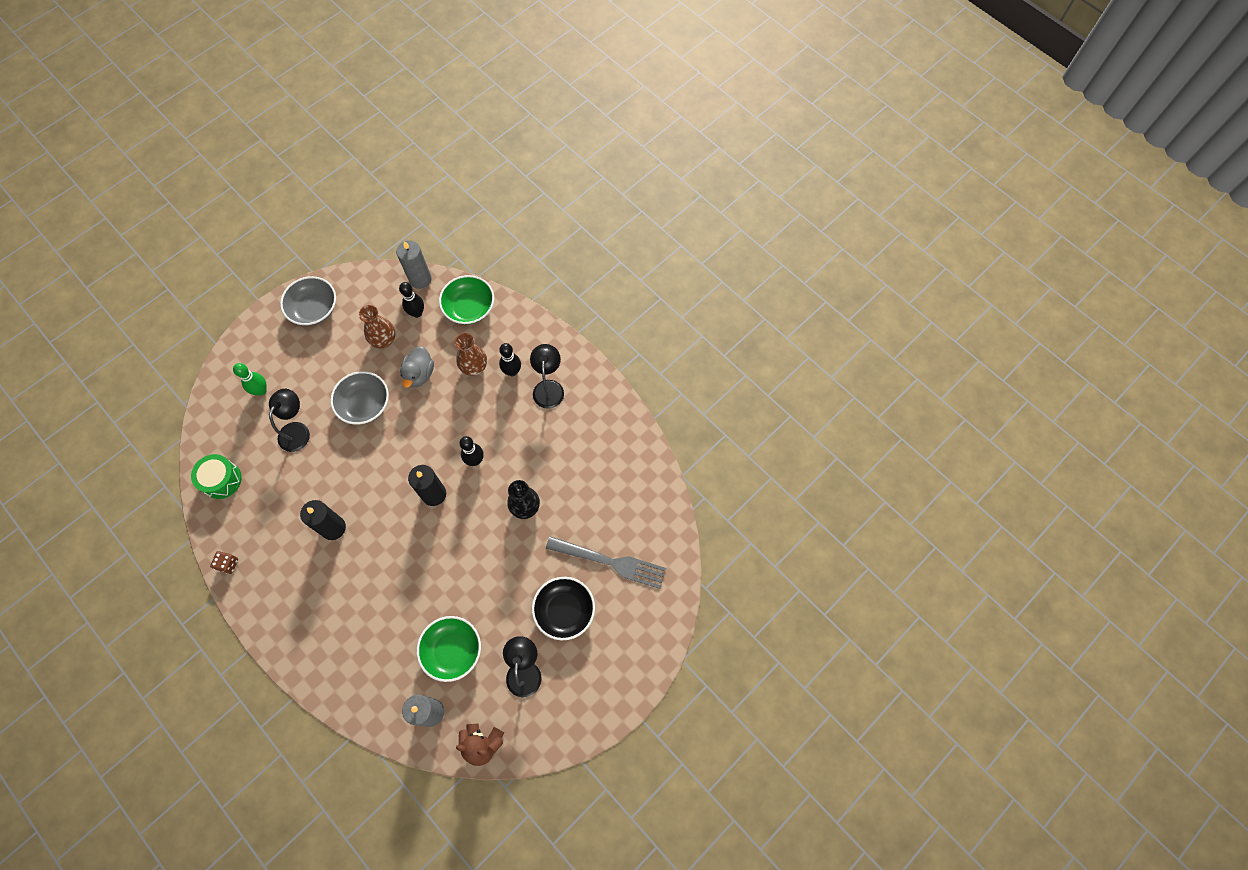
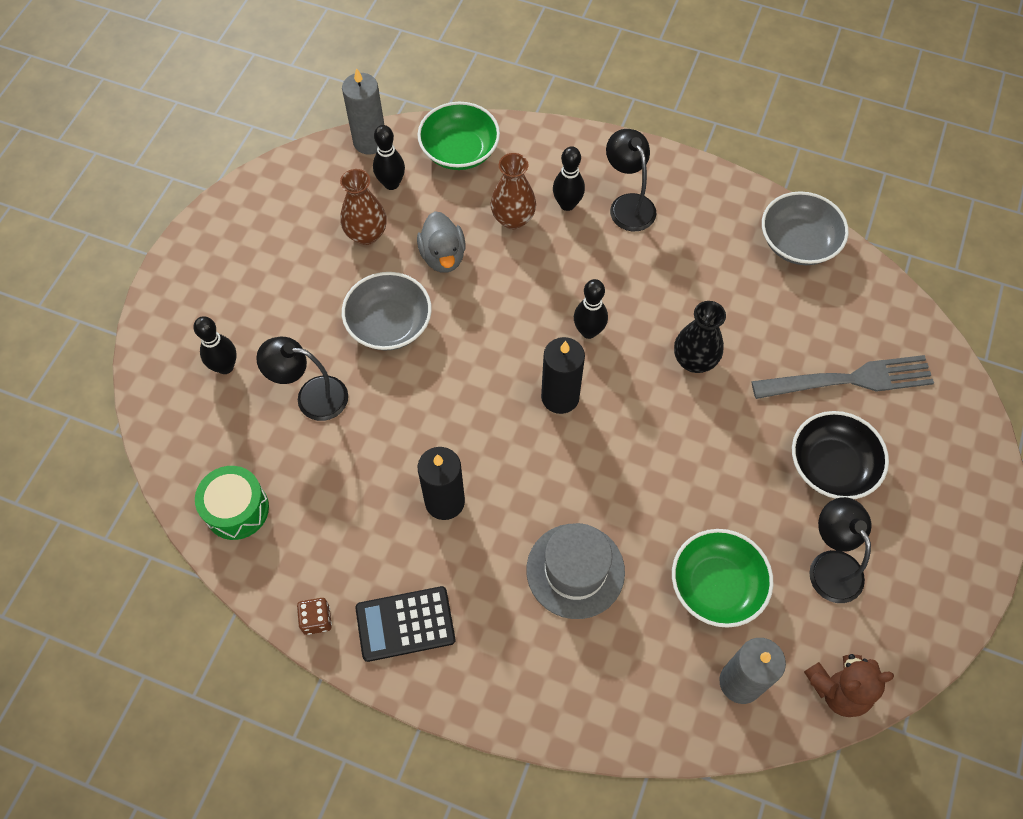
camera: 25 degrees left, 5 degrees down
(261, 390) = (225, 367): green bowling pin -> black bowling pin
(272, 589) = (405, 624): none -> black calculator
(297, 430) = (311, 396): black lamp -> black lamp turned 75 degrees counterclockwise
(314, 309) = (240, 233): grey bowl -> grey bowl (798, 242)
(380, 603) = (575, 570): none -> grey hat

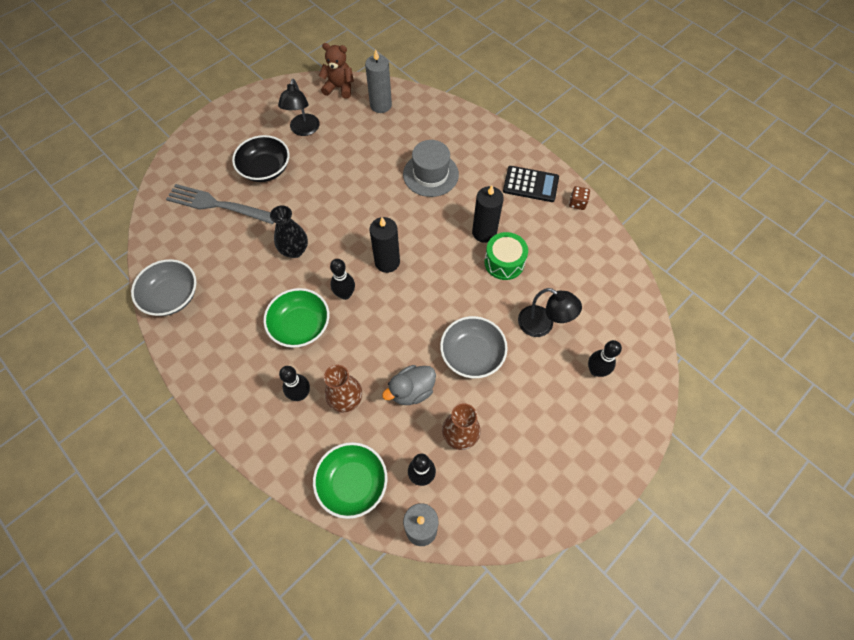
camera: 155 degrees left, 0 degrees up
(237, 509) = (608, 275): green drum -> green drum (504, 262)
(443, 256) = (412, 391): grey duck -> grey duck turned 135 degrees counterclockwise
(628, 204) = (258, 374): black lamp -> none
(716, 586) = (364, 142): green bowl -> green bowl (300, 325)

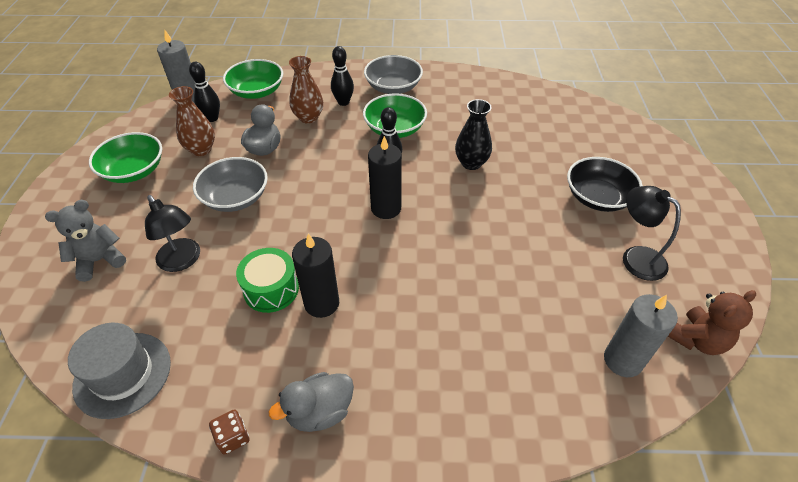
camera: 135 degrees right, 15 degrees down
(172, 296) = (503, 88): grey bowl -> grey bowl (393, 87)
(217, 205) = (578, 148): grey fork -> none
(430, 174) = (450, 320): grey hat -> grey hat (122, 374)
(528, 455) = (134, 171): none -> green bowl
(530, 184) = (320, 412): black calculator -> grey duck
(542, 325) = (183, 261): black lamp -> black lamp turned 120 degrees counterclockwise
(596, 370) = (99, 260): black bowling pin -> grey teddy bear

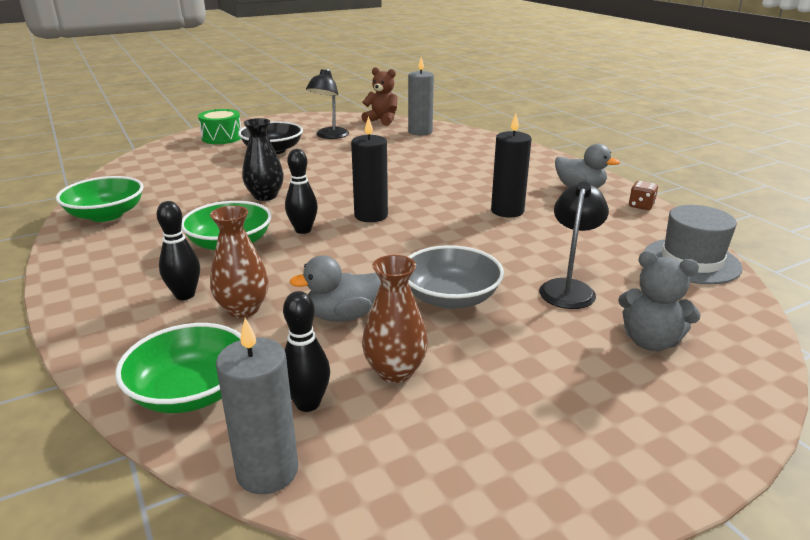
camera: 120 degrees left, 20 degrees down
(134, 171) = (506, 414): green bowl -> green bowl (106, 215)
(271, 289) = (527, 233): green drum -> green drum (222, 137)
(393, 87) = (124, 270): grey bowl -> none

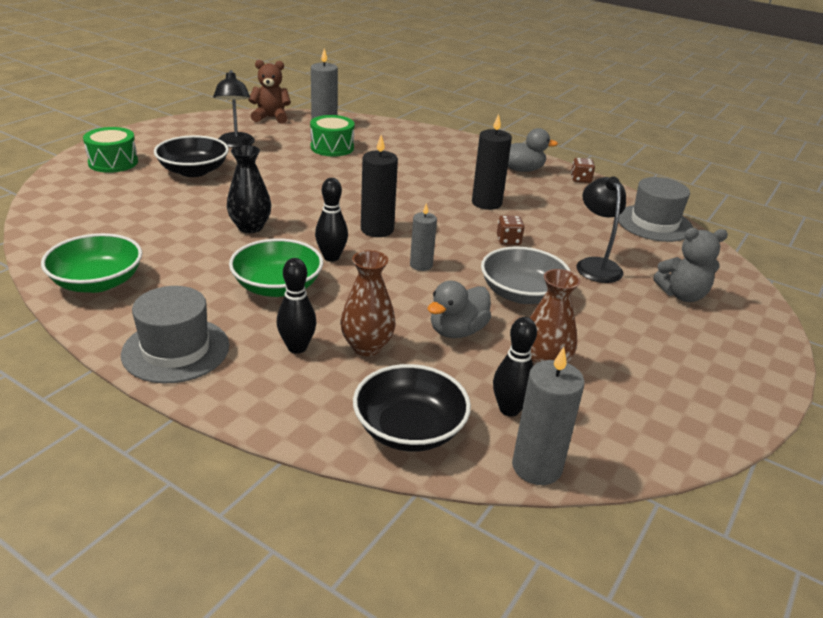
camera: 30 degrees left, 5 degrees up
(94, 274) = (176, 350): none -> grey hat
(191, 391) = (409, 429): green bowl -> black bowl
(377, 252) = (421, 265): none -> grey candle
(408, 147) = (332, 147): none -> green drum
(493, 247) = (508, 240): none -> brown dice

